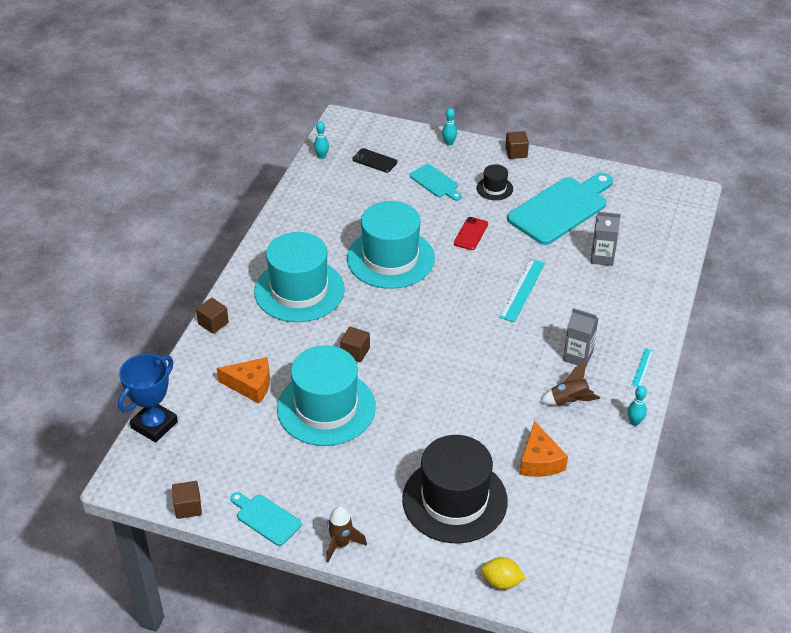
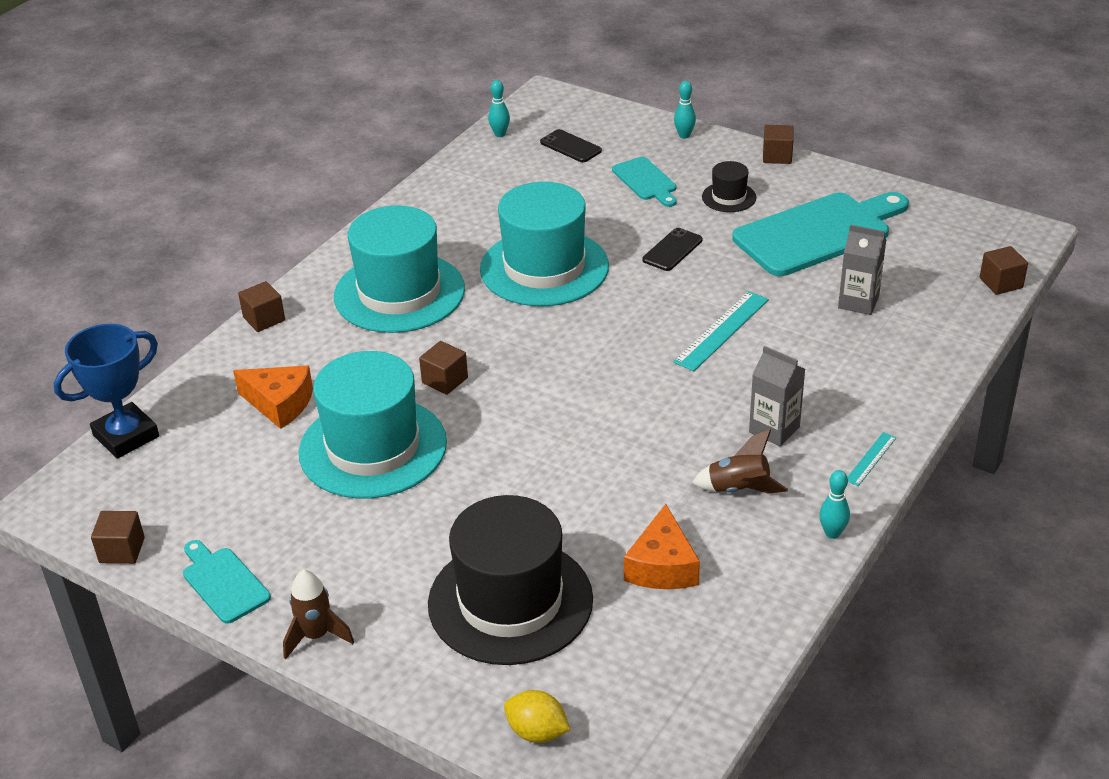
camera: 15 degrees right, 5 degrees down
(470, 234) = (672, 250): red phone -> black phone
(686, 231) = (1001, 283): none -> brown cube

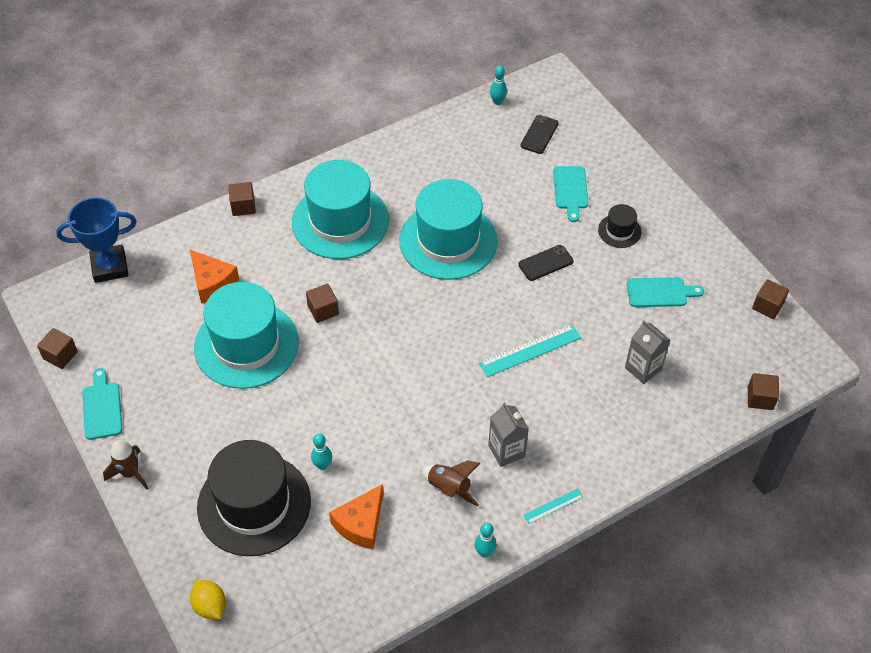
camera: 25 degrees right, 15 degrees up
(570, 147) = (539, 134): black phone -> black phone turned 45 degrees clockwise
(684, 135) = (628, 157): turquoise bowling pin -> turquoise bowling pin (322, 465)
(777, 156) = (682, 206): brown cube -> brown cube (767, 306)
(818, 233) = (660, 292): turquoise cutting board -> turquoise cutting board, size x0.50

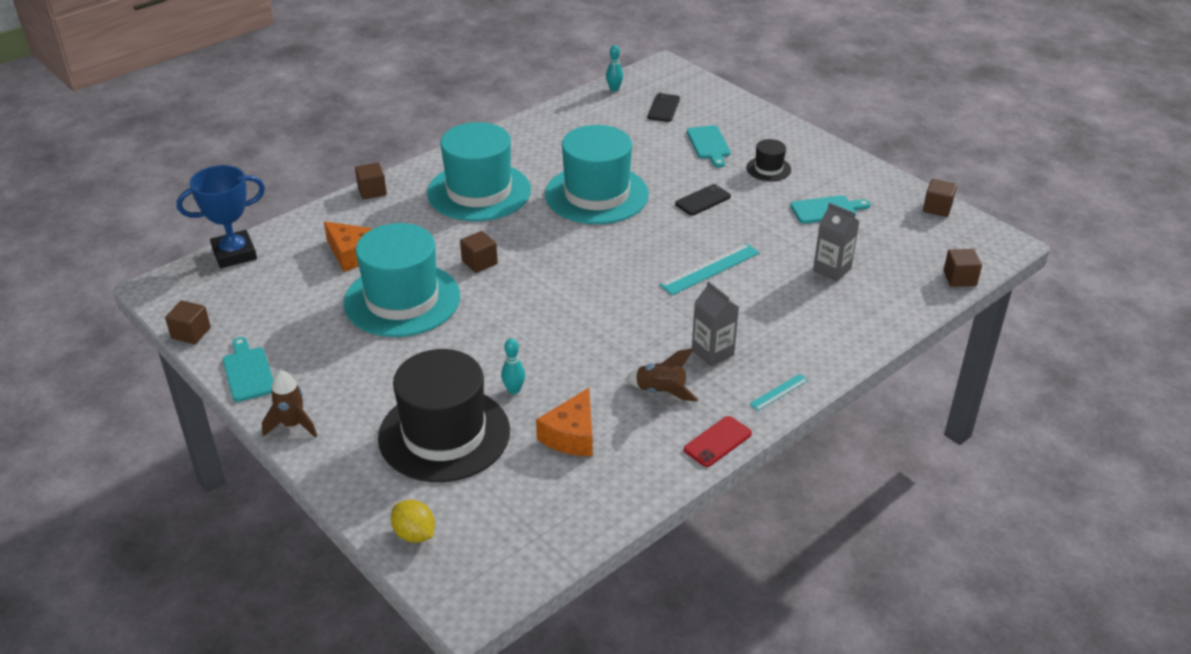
camera: 10 degrees left, 15 degrees down
(484, 552) = (718, 442): turquoise bowling pin -> red phone

